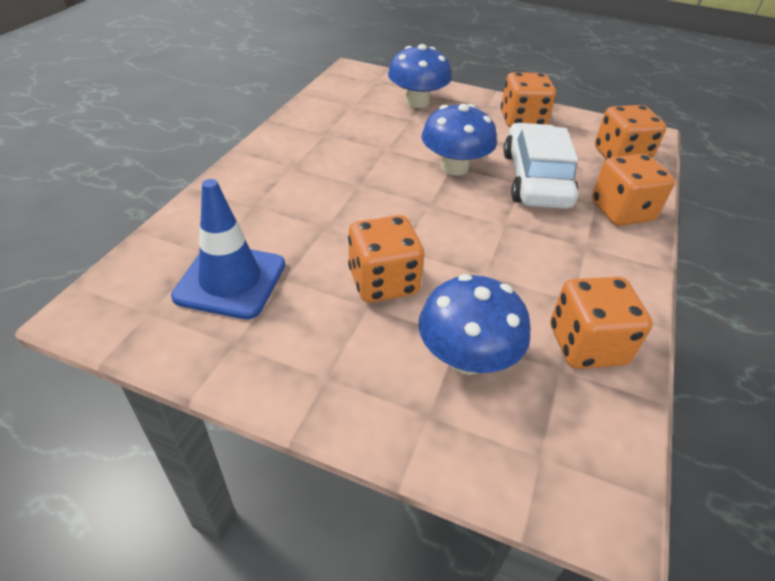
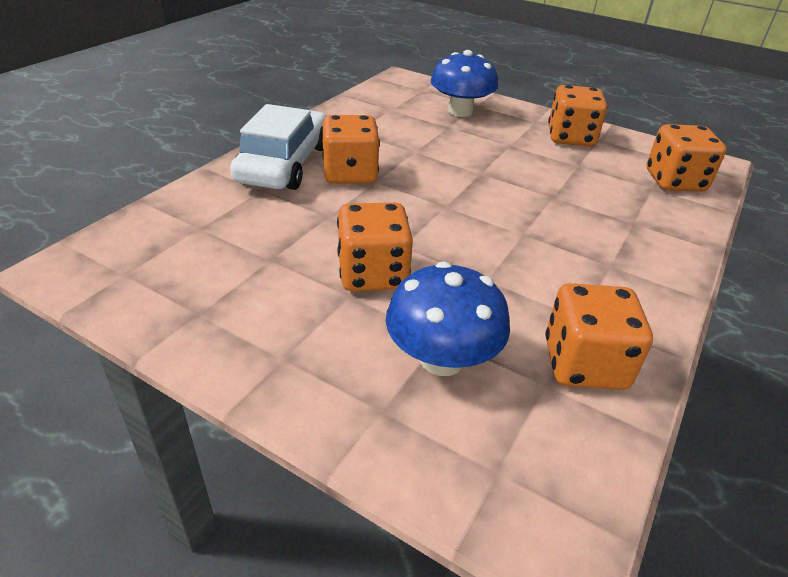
camera: 10 degrees right, 5 degrees down
(230, 280) = (215, 254): blue traffic cone -> none
(454, 167) = (482, 174): blue mushroom -> none
(535, 179) = (570, 194): white car -> white car (284, 163)
(621, 211) = (662, 235): orange dice -> orange dice (350, 174)

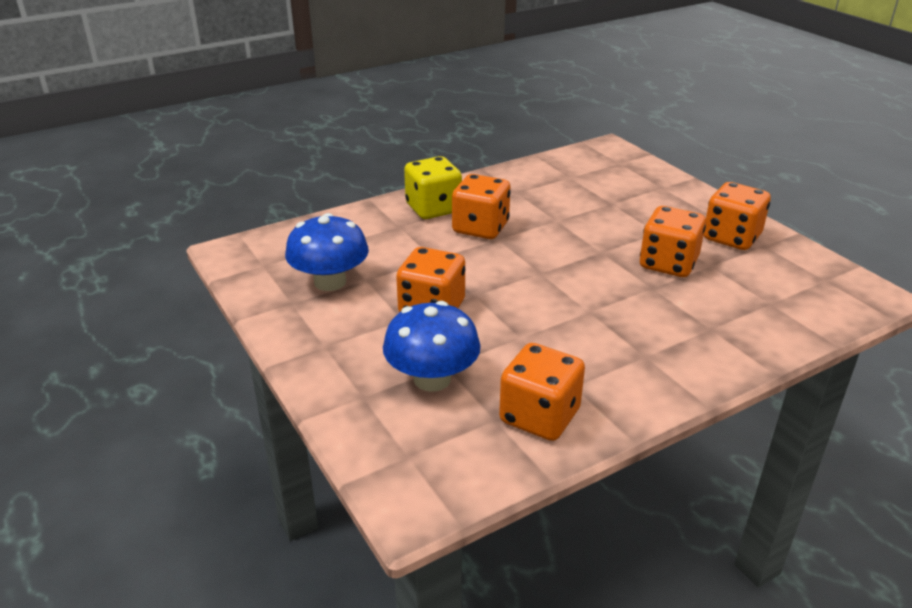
camera: 30 degrees right, 5 degrees down
(284, 163) = (433, 208): white car -> yellow dice
(460, 111) = (638, 190): blue mushroom -> blue mushroom (330, 282)
(674, 181) = (803, 303): orange dice -> orange dice (668, 264)

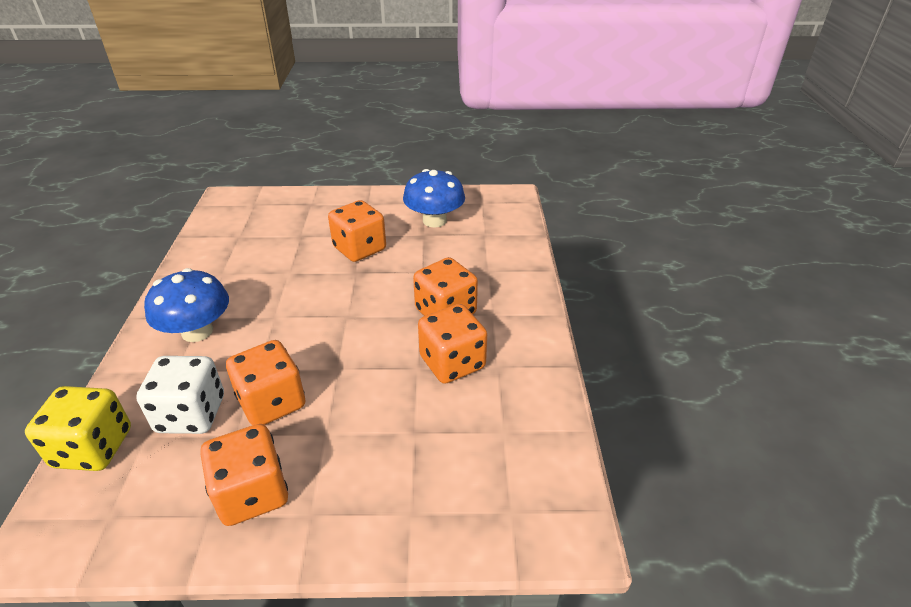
camera: 120 degrees right, 5 degrees up
(432, 379) = (295, 227): blue mushroom -> blue mushroom (197, 331)
(433, 208) = (504, 298): yellow dice -> yellow dice (93, 448)
(539, 416) = (219, 250): orange dice -> orange dice (452, 363)
(728, 293) = (191, 414): none -> white dice

